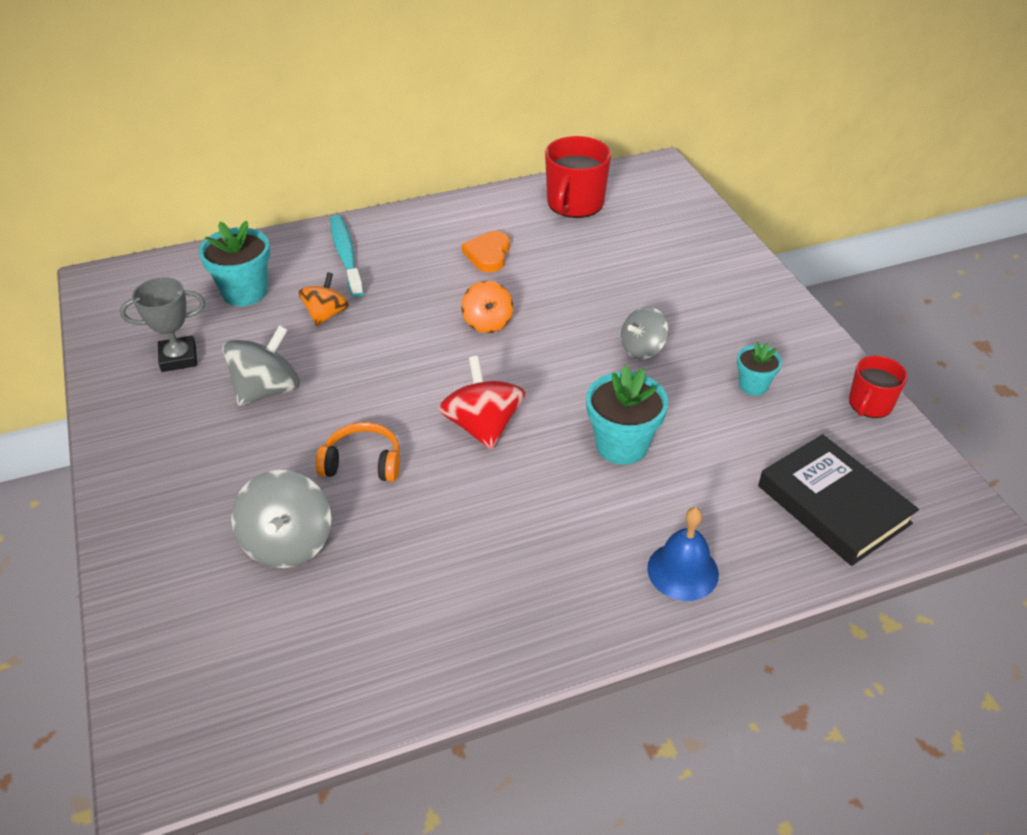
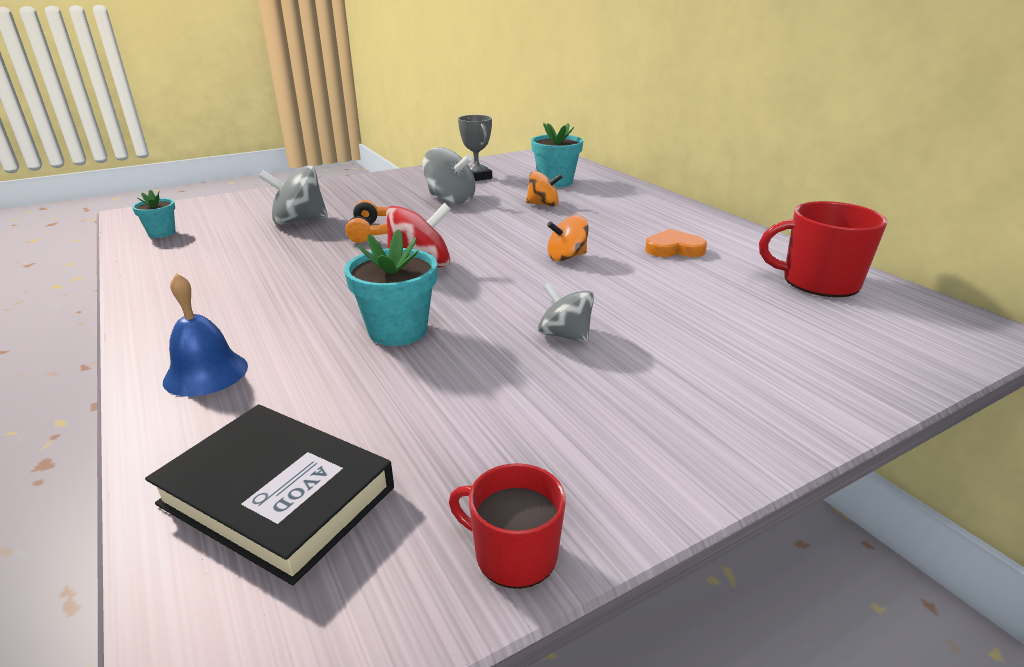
camera: 80 degrees right, 15 degrees down
(346, 255) = (624, 202): turquoise toothbrush -> none
(753, 385) = (523, 420): turquoise flower pot -> turquoise flower pot (162, 233)
(833, 504) = (277, 496): black book -> black book turned 75 degrees clockwise

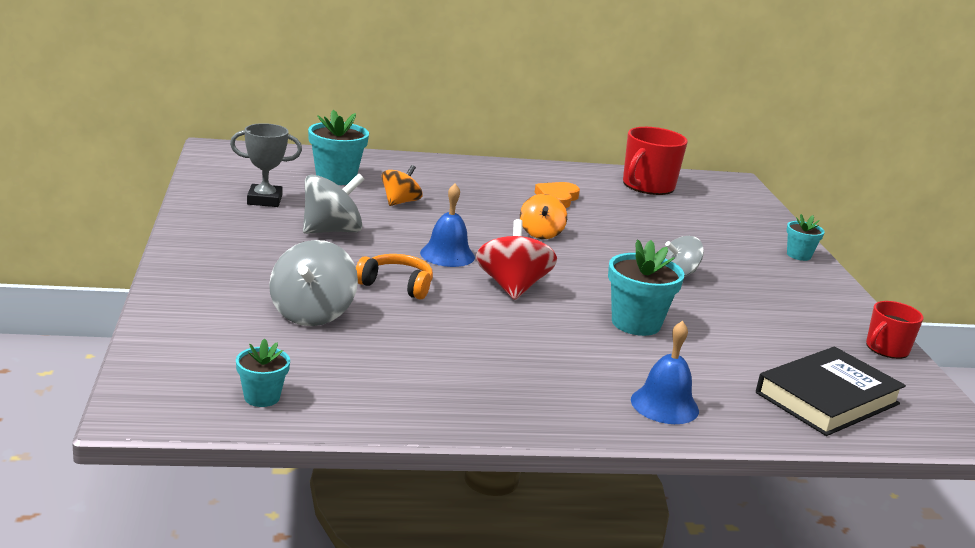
camera: 70 degrees left, 5 degrees down
(458, 235) = (447, 255): none -> blue bell
(792, 417) = (798, 255): none -> turquoise flower pot

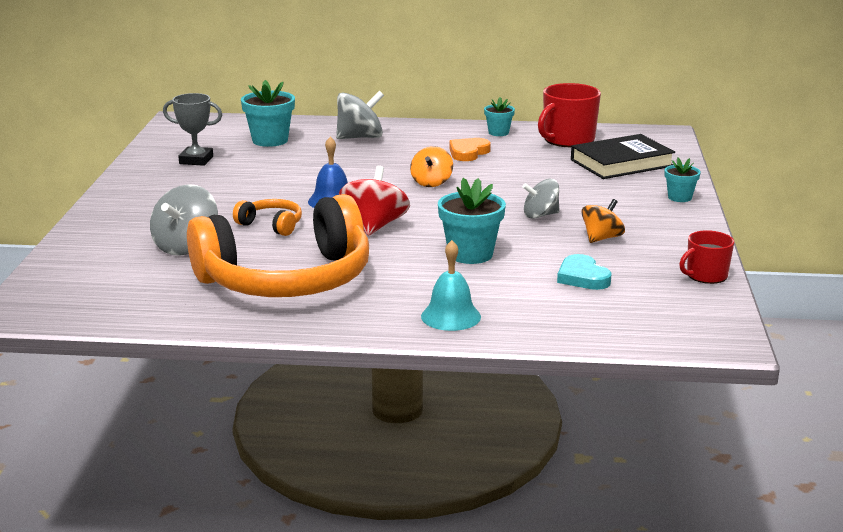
camera: 15 degrees right, 0 degrees up
(262, 397) = (111, 305): turquoise flower pot -> turquoise flower pot (498, 133)
(331, 231) = (240, 183): grey spinning top -> grey spinning top (360, 137)
(400, 202) = (316, 159): orange spinning top -> orange spinning top (601, 238)
(455, 359) = (287, 280): none -> orange headphones
(664, 405) = (451, 316): blue bell -> turquoise bell
(768, 352) = (582, 277): none -> turquoise heart
(827, 398) = (611, 314): black book -> black book (621, 163)

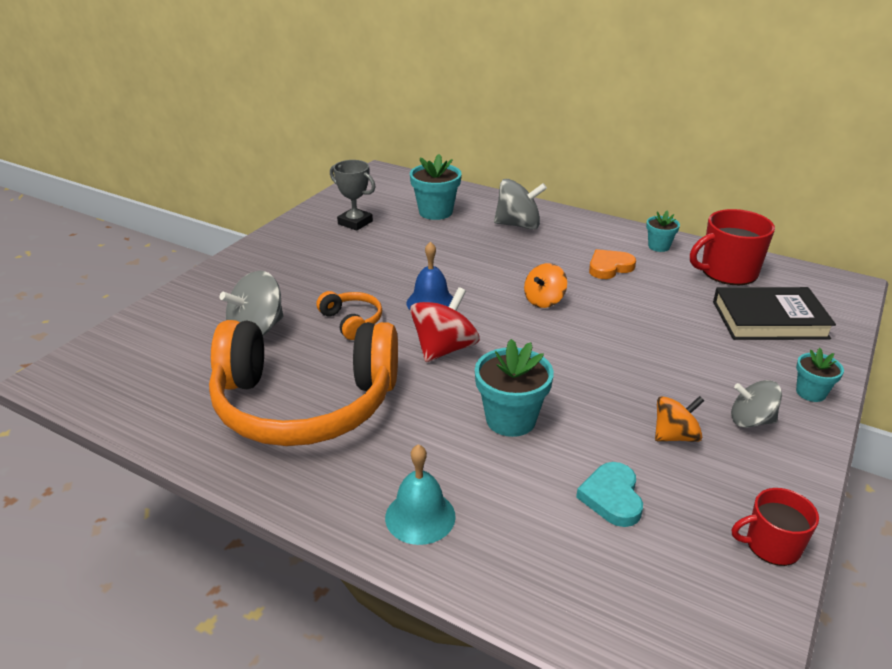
camera: 25 degrees right, 10 degrees up
(540, 215) = (627, 378): grey spinning top -> grey spinning top (751, 420)

